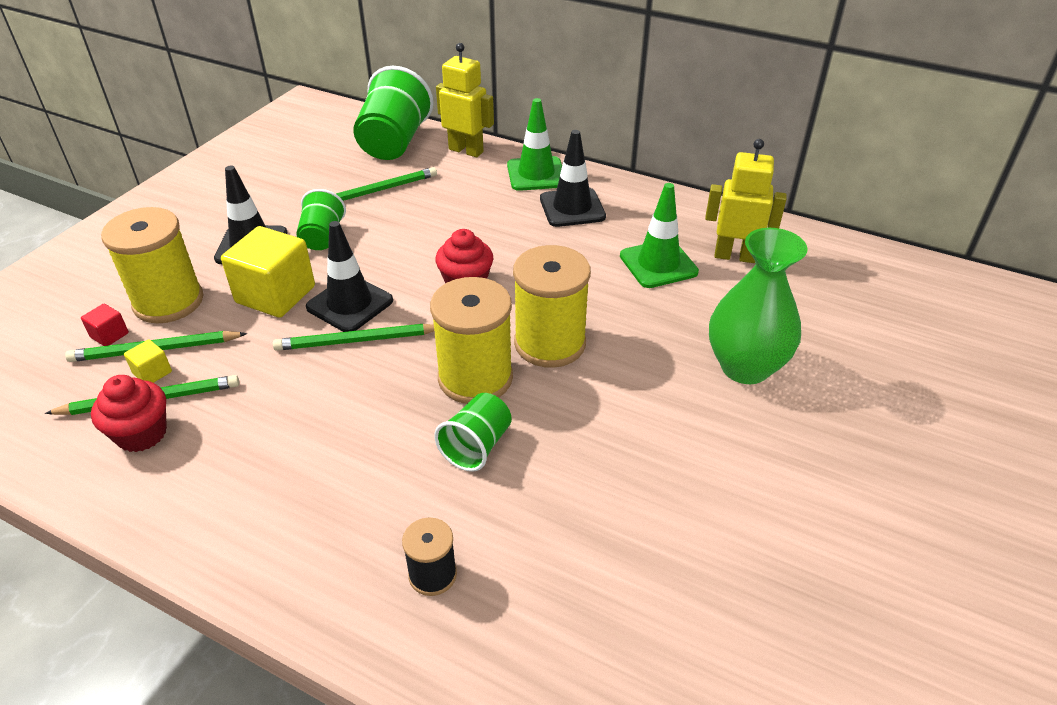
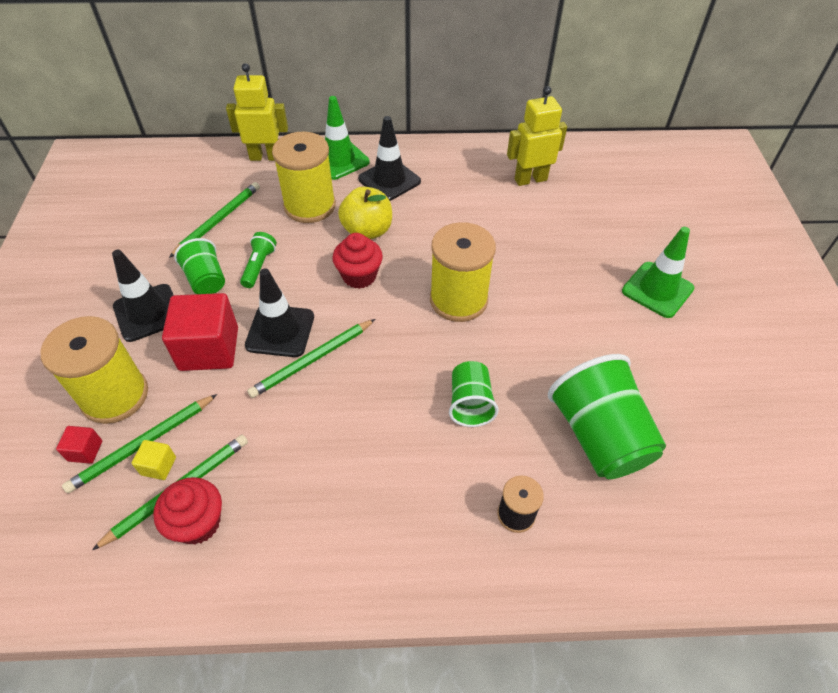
camera: 30 degrees left, 10 degrees up
(275, 294) = (209, 349): yellow cube -> red cube
(379, 242) = (259, 266): none -> green flashlight
(394, 143) = (197, 169): green cup -> green cup (599, 436)
(475, 378) = (427, 351): yellow spool -> yellow spool (310, 206)
(509, 246) = (367, 231): none -> yellow apple
(658, 264) = (485, 205): green traffic cone -> green traffic cone (657, 290)
(745, 367) = (597, 263): green vase -> none

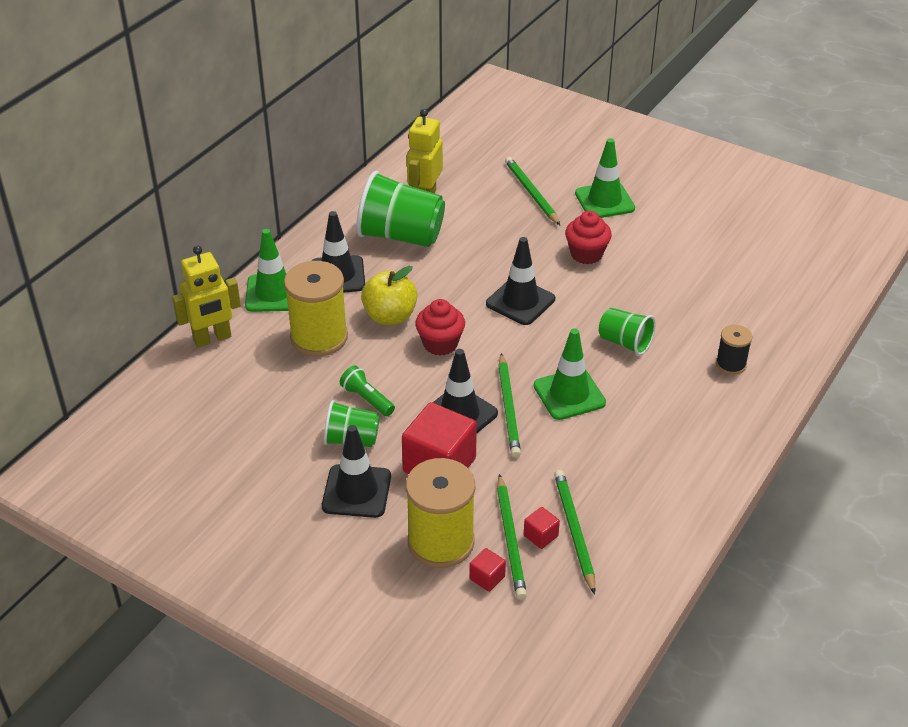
camera: 55 degrees left, 10 degrees down
(158, 466) = (540, 536): yellow cube -> red cube
(198, 523) = (613, 529): red cupcake -> red cupcake (586, 254)
(218, 220) = (275, 404): green pencil -> green pencil (531, 193)
(265, 157) = (212, 339): yellow robot -> yellow robot turned 150 degrees counterclockwise
(363, 395) = (569, 394): none -> green traffic cone
(458, 300) = (520, 301): yellow spool -> black traffic cone
(599, 436) = (702, 296): green cup -> green cup (401, 236)

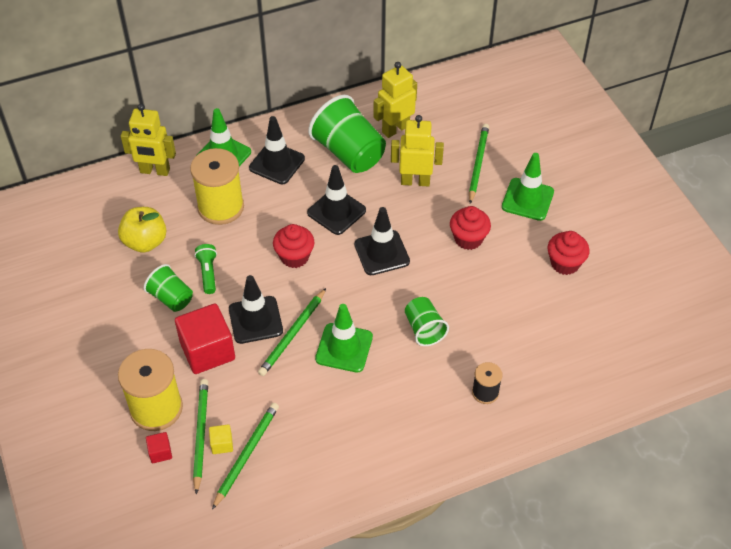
camera: 35 degrees right, 10 degrees up
(356, 491) = (140, 339): black traffic cone -> black traffic cone (336, 211)
(390, 316) = (281, 216): yellow apple -> yellow apple (145, 242)
(489, 231) = (415, 181): none -> yellow robot
(510, 539) = (200, 434): green pencil -> green pencil turned 150 degrees clockwise
(540, 536) = (222, 444): red cube -> yellow cube
(688, 234) = (565, 263): none -> red cupcake

